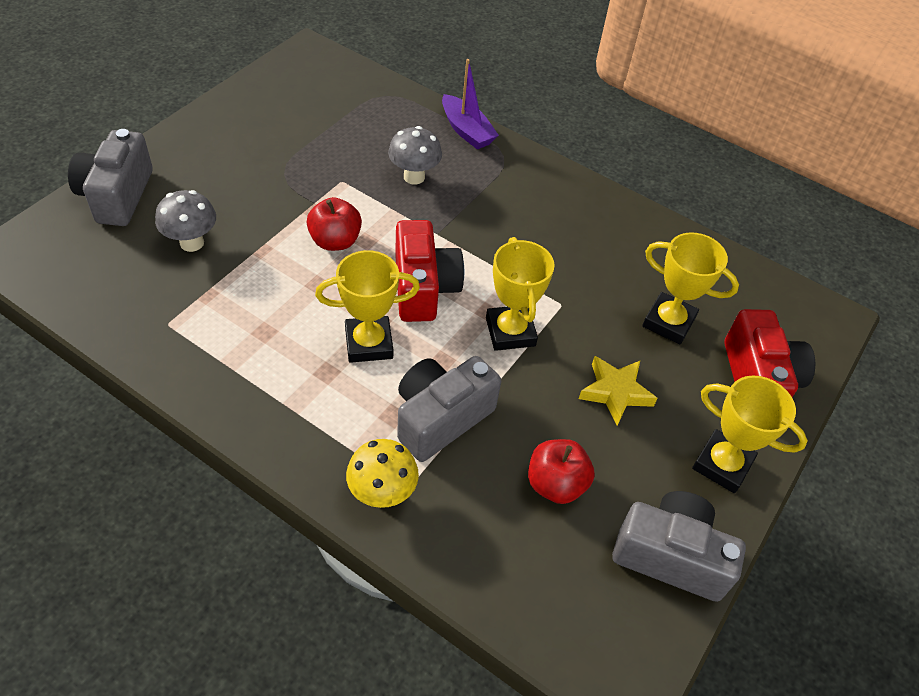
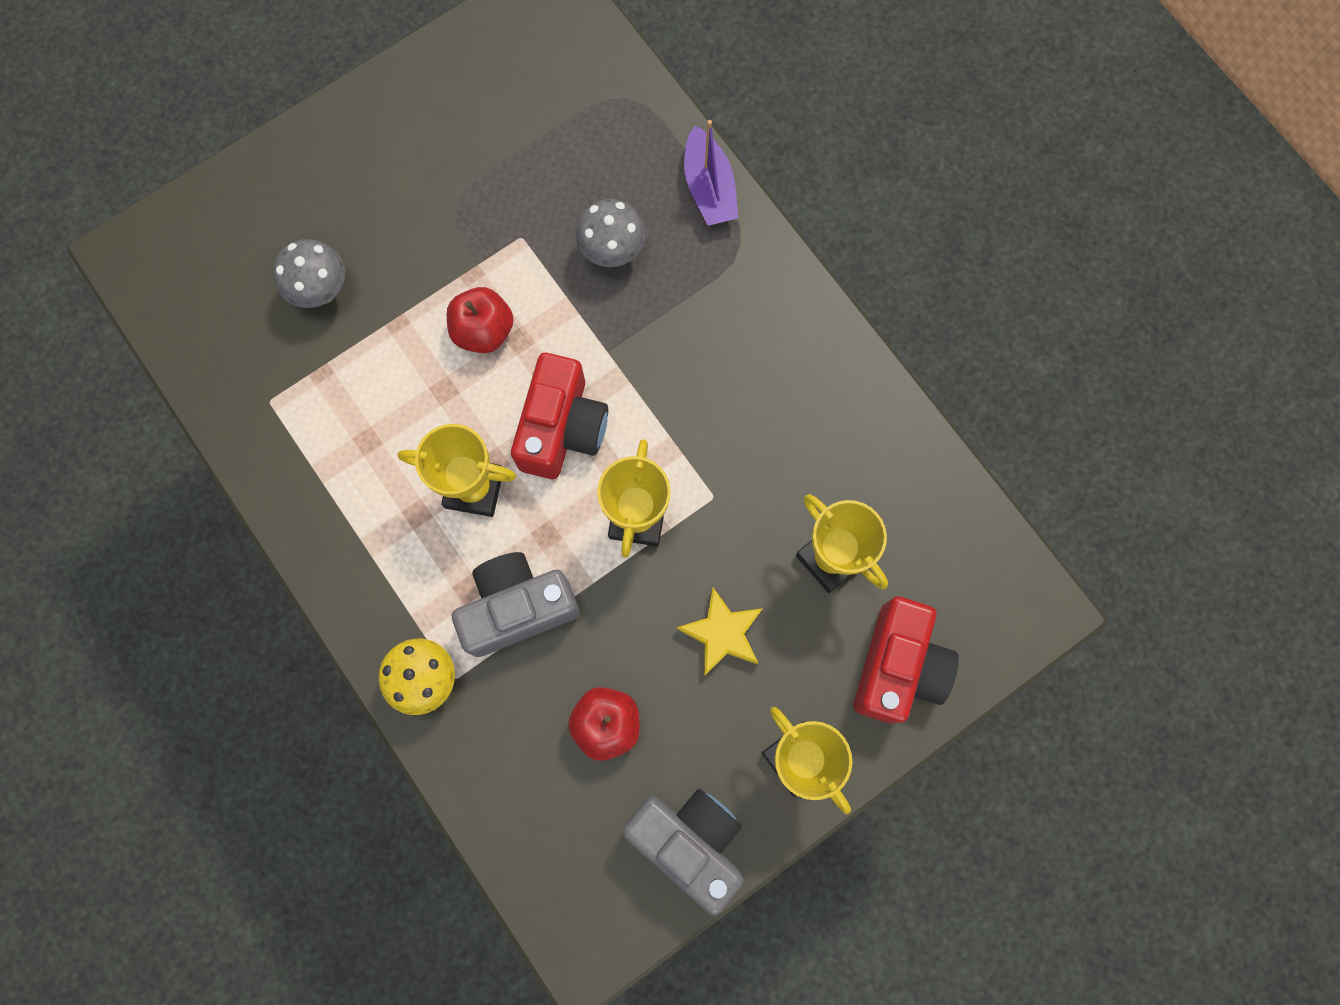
camera: 25 degrees right, 25 degrees up
(117, 195) = (256, 196): grey camera -> none

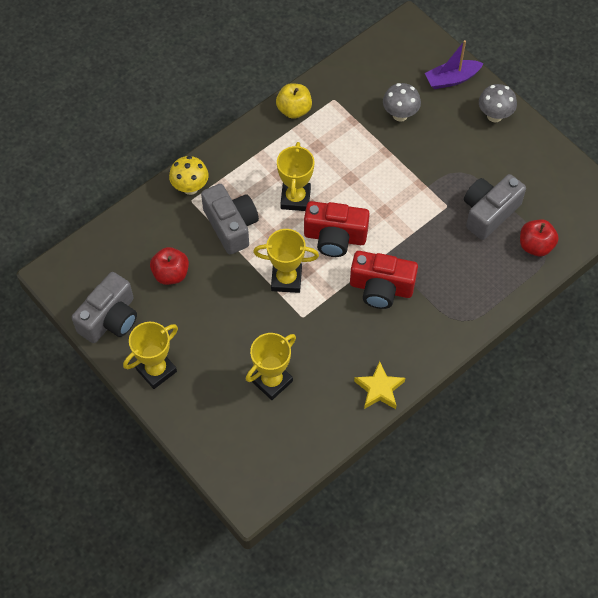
camera: 85 degrees right, 15 degrees down
(280, 475) = (294, 110): none -> yellow apple
(483, 331) = (387, 193): red apple -> red apple (535, 246)
(542, 174) = (489, 212): none -> grey camera
(612, 252) = (445, 253): grey mushroom -> grey mushroom (494, 116)
(709, 188) = (495, 301): purple boat -> purple boat (451, 79)
(722, 633) = (224, 327): yellow star -> yellow star (379, 389)
(898, 666) = (211, 420): red camera -> red camera (381, 288)

